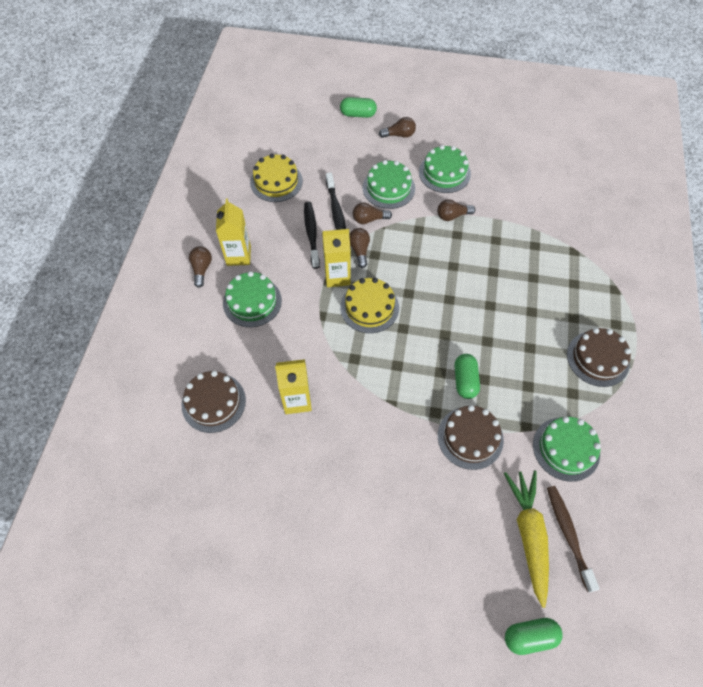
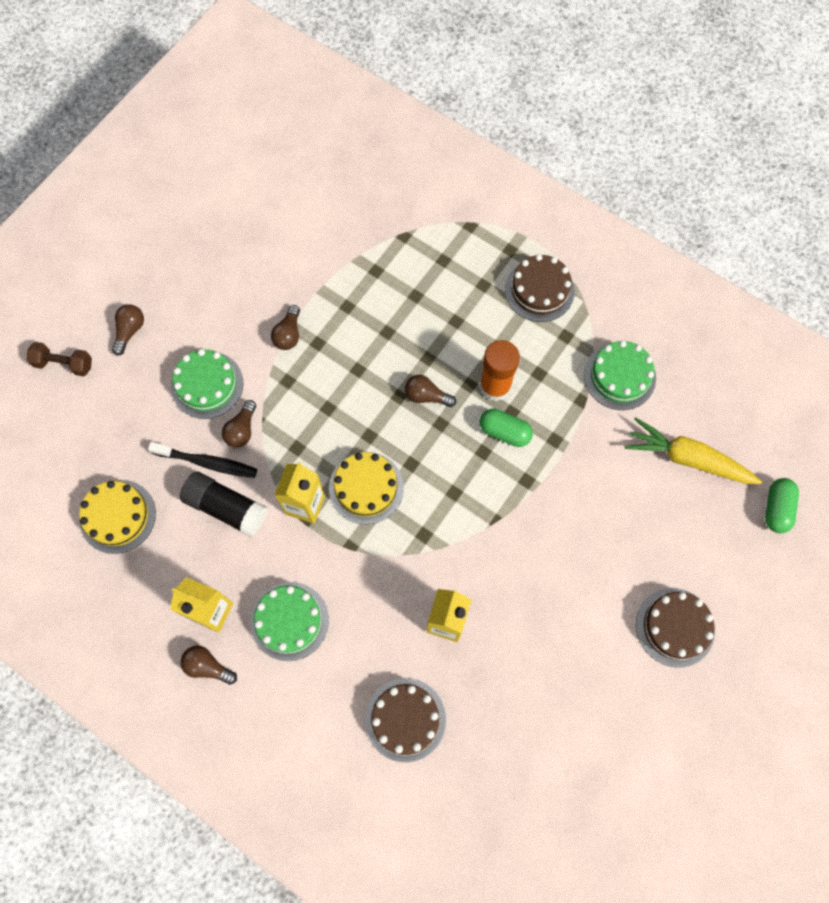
camera: 65 degrees left, 10 degrees up
(311, 234) = (226, 507): black toothbrush -> black glue stick
(358, 114) = (64, 364): green capsule -> brown dumbbell
(359, 250) = (281, 462): brown light bulb -> brown light bulb (426, 396)
(444, 173) = (221, 310): green cake -> none
(470, 437) = (569, 460): brown cake -> brown cake (675, 627)
(497, 359) = (495, 386): none -> orange glue stick
(568, 534) = (701, 423): brown toothbrush -> none

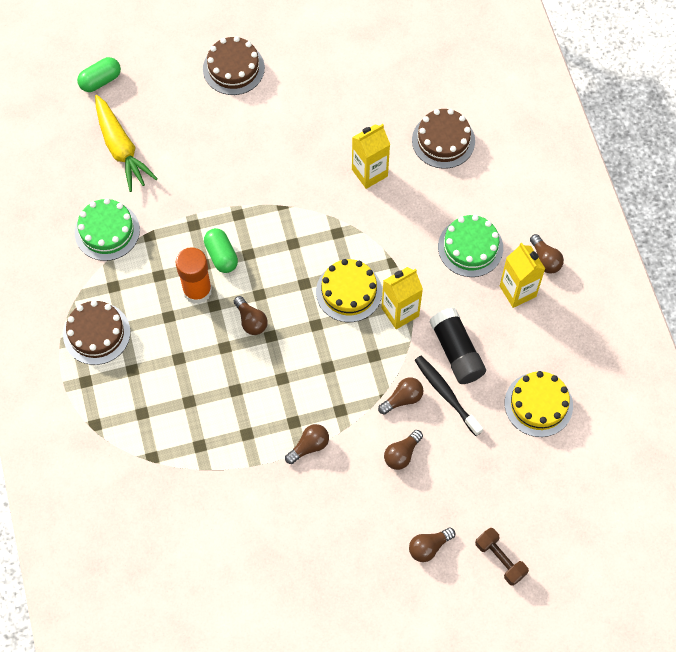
camera: 140 degrees left, 5 degrees down
(207, 385) = (402, 454): green cake -> brown light bulb

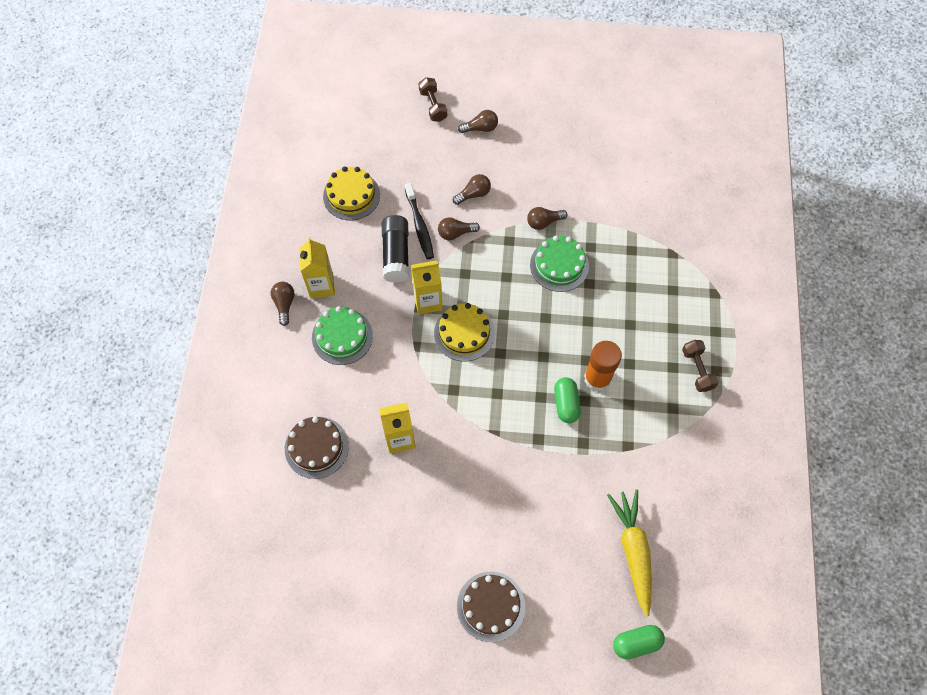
camera: 160 degrees left, 0 degrees up
(96, 333) = (697, 369): brown cake -> brown dumbbell
(107, 231) = (667, 464): green cake -> green cake (559, 265)
(251, 321) = (558, 336): brown light bulb -> none

